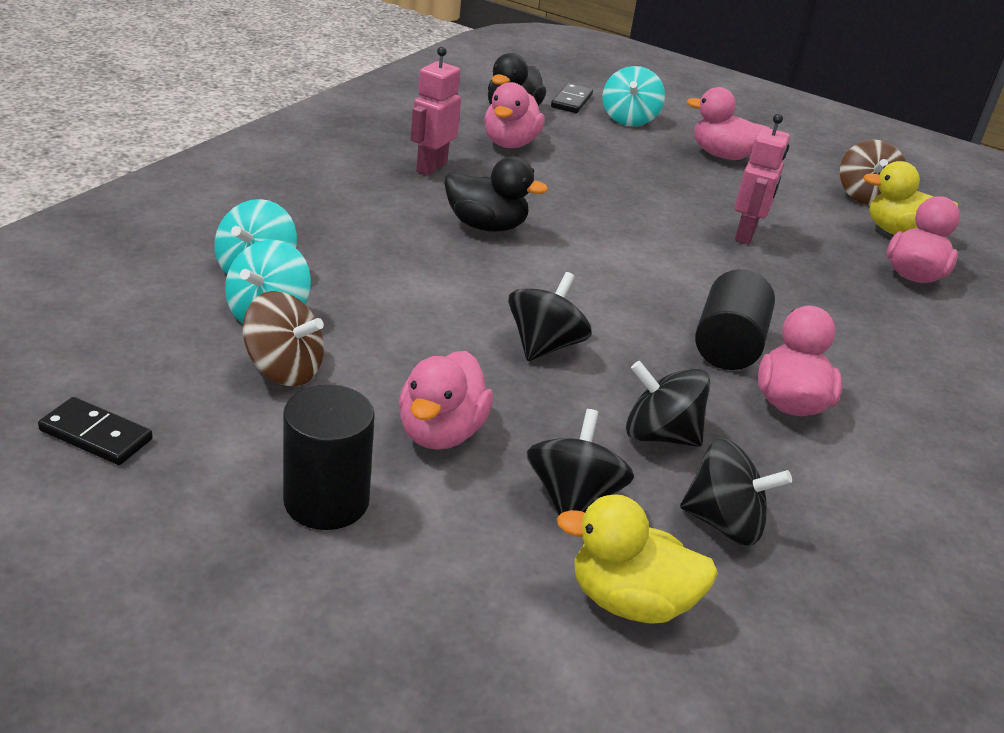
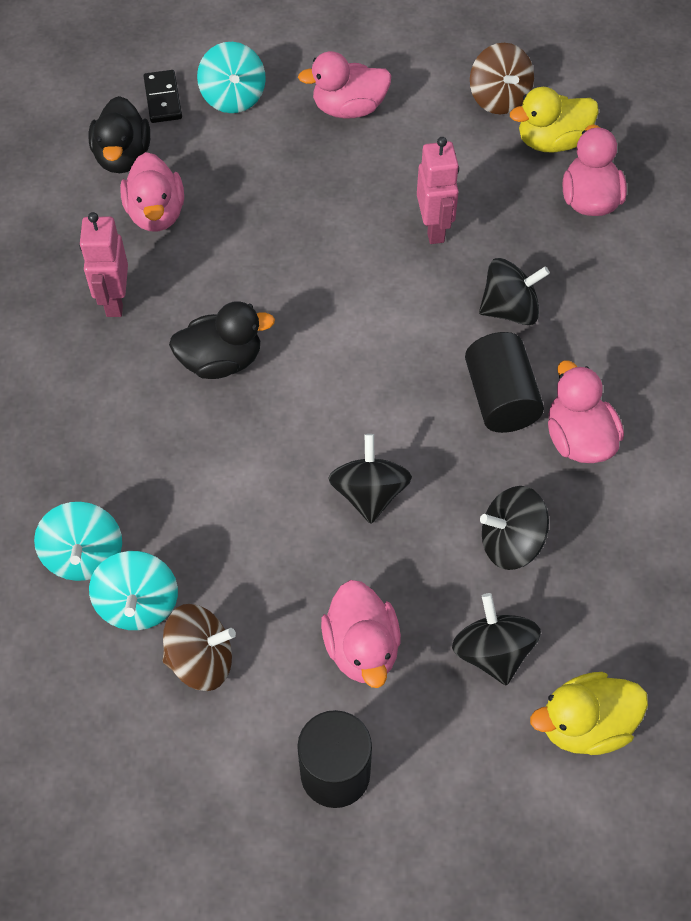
camera: 25 degrees left, 25 degrees up
(96, 435) = (126, 825): black domino -> none
(724, 523) = (602, 607): black spinning top -> black spinning top (510, 310)

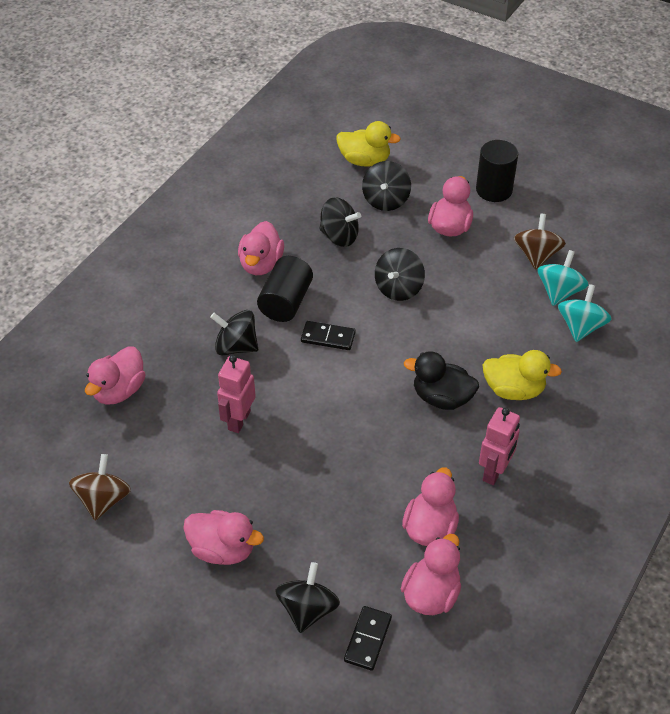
camera: 150 degrees left, 10 degrees down
(123, 157) = (431, 594): black duck -> pink duck
(201, 659) = (536, 255): brown spinning top -> brown spinning top turned 75 degrees clockwise
(233, 98) = (308, 609): turquoise spinning top -> black spinning top
(410, 374) = (328, 337): none -> black domino
(551, 142) = (100, 445): yellow duck -> yellow duck (514, 390)

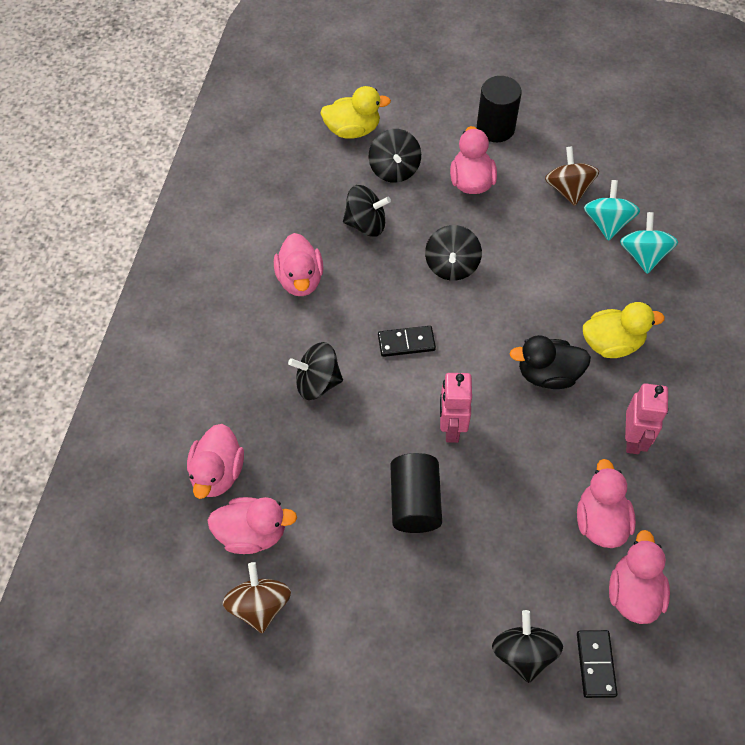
camera: 20 degrees left, 10 degrees up
(223, 549) = (409, 618): pink duck -> pink duck (252, 533)
(239, 420) = (358, 466): pink robot -> pink robot (451, 428)
(286, 302) = (345, 315): black cylinder -> black cylinder (415, 502)

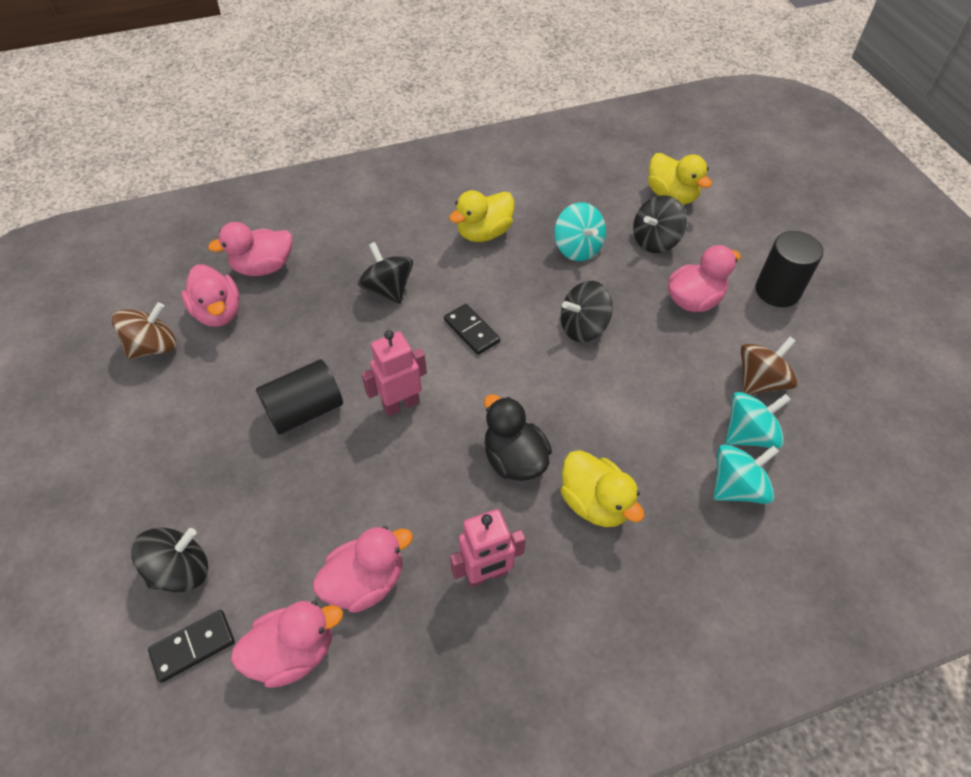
camera: 60 degrees right, 5 degrees down
(300, 280) = (484, 233): pink duck -> yellow duck
(366, 224) = (577, 248): black spinning top -> turquoise spinning top

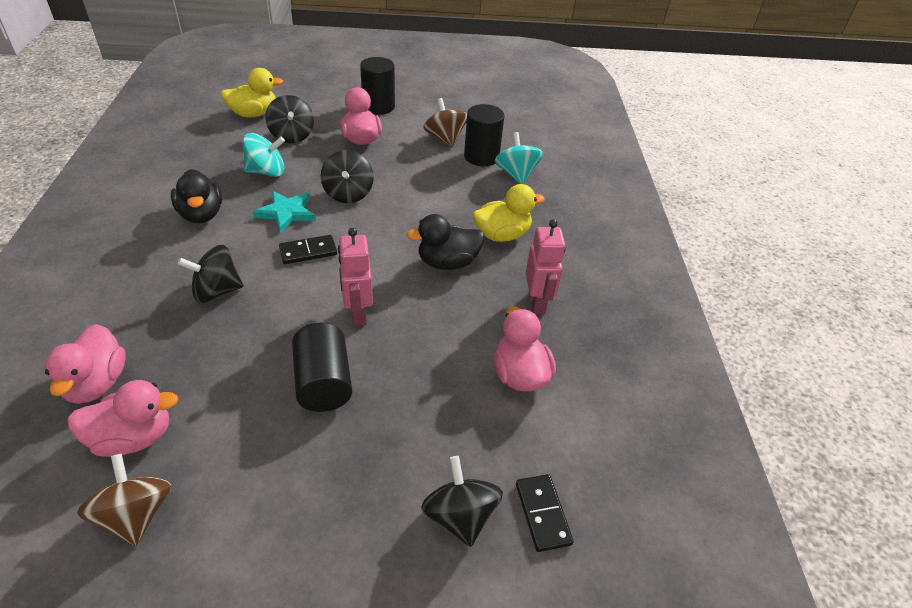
camera: 75 degrees left, 10 degrees down
(294, 652) = (567, 435): pink duck -> none
(484, 233) = (201, 214): yellow duck -> black duck
(521, 290) = (286, 213): none -> turquoise star
(749, 434) = (481, 157): turquoise spinning top -> black cylinder

